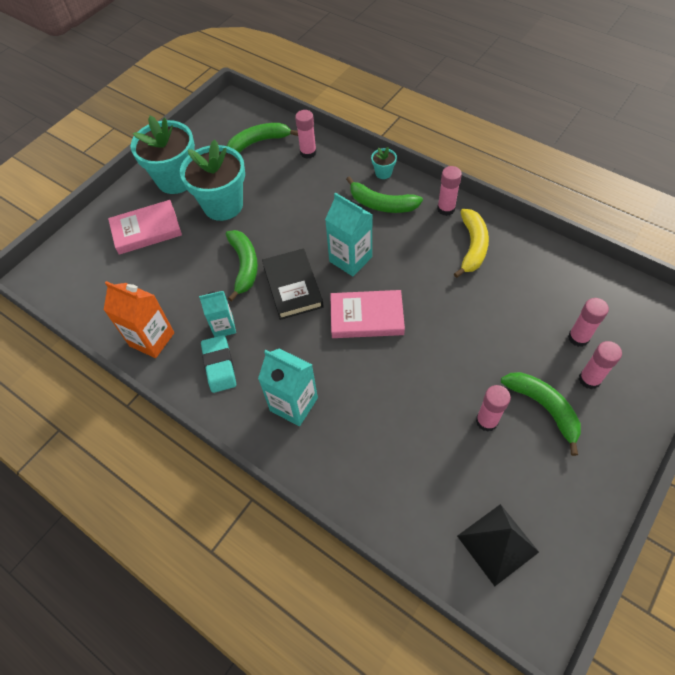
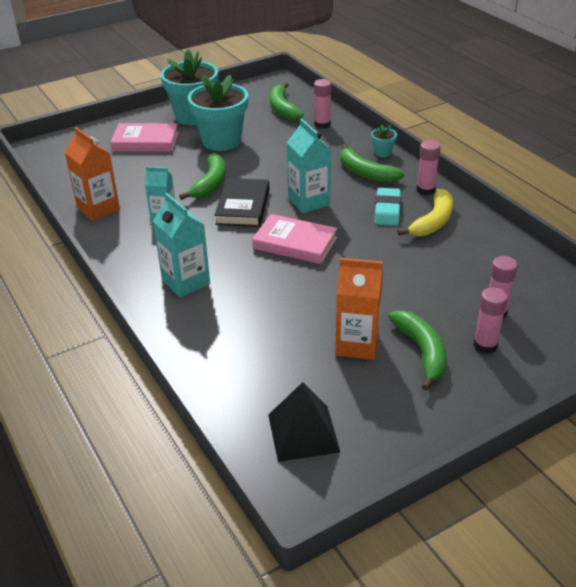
camera: 20 degrees right, 20 degrees down
(219, 366) = (141, 240): turquoise eraser -> turquoise eraser (387, 210)
(258, 142) = (282, 108): green banana -> green banana turned 105 degrees counterclockwise
(486, 421) = (357, 344): pink glue stick -> orange carton

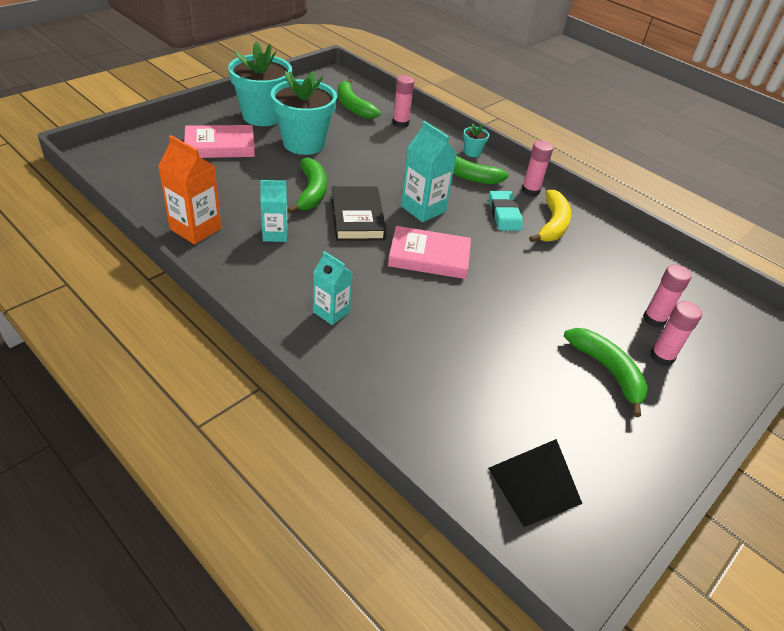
camera: 20 degrees left, 5 degrees up
(186, 282) = (331, 312): turquoise carton -> turquoise carton, size x0.66
(357, 344) = (542, 370): orange carton -> none

